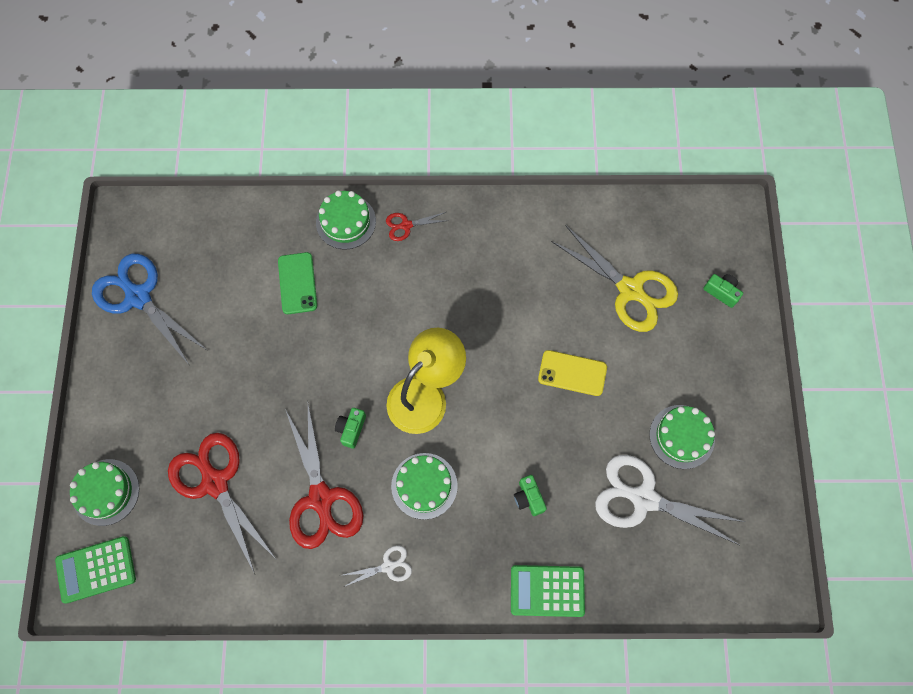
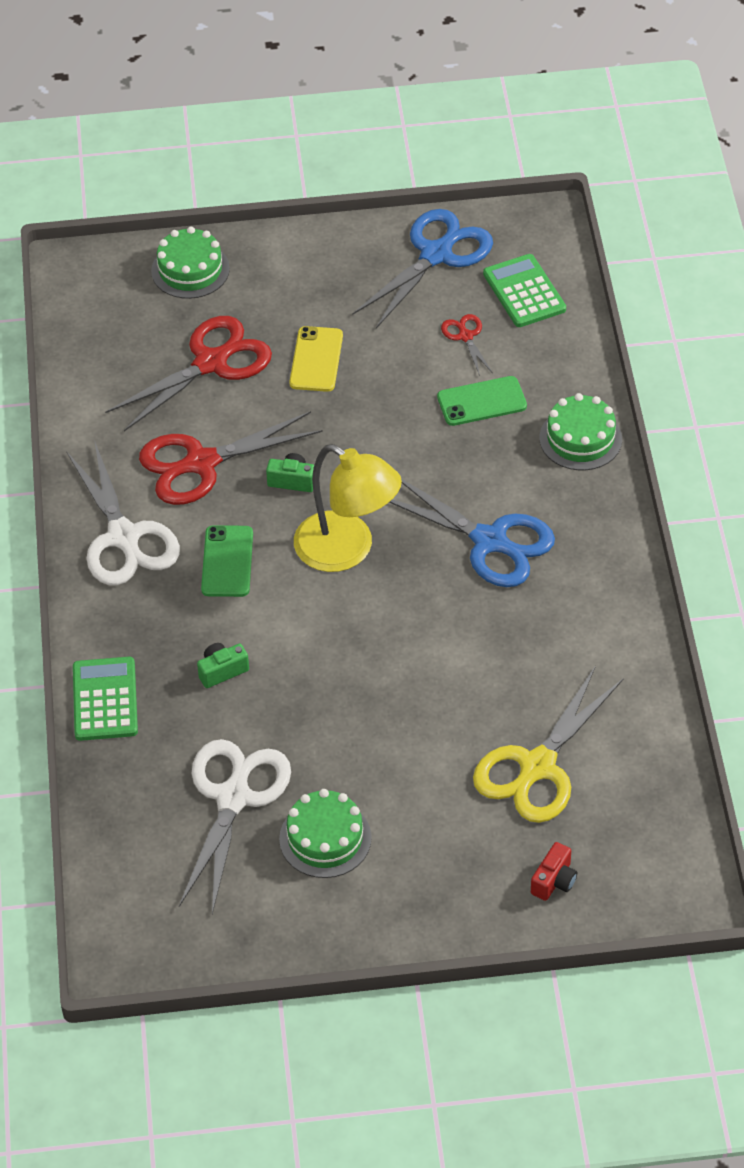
camera: 85 degrees right, 20 degrees down
(96, 569) = (102, 278): green calculator -> green calculator (524, 292)
(388, 566) = (124, 537): white scissors -> white scissors, size x2.13
(406, 225) = (588, 503): red scissors -> red scissors (465, 336)
(424, 485) = (227, 561): green cake -> green phone
(431, 294) = (490, 541): none -> blue scissors
(572, 373) = (400, 706): yellow phone -> yellow phone (316, 359)
(721, 292) = (554, 881): green camera -> red camera

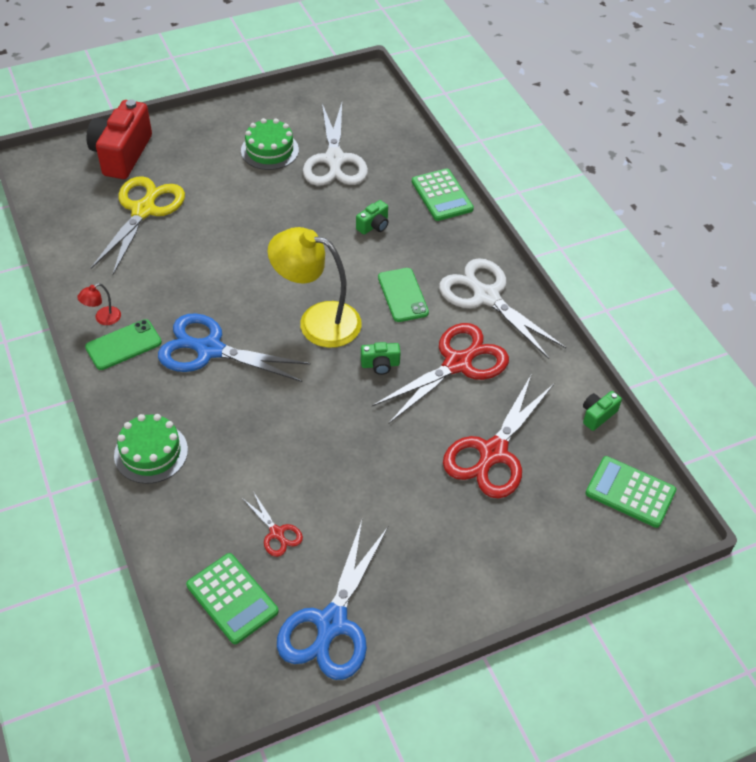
camera: 160 degrees right, 0 degrees up
(76, 376) = (597, 415): none -> green camera
(91, 299) = (630, 492): none -> green calculator
(190, 270) = (560, 546): green cake -> none
(316, 359) = (404, 477): yellow phone -> none
(481, 401) = (245, 469): green phone -> green phone (123, 345)
(554, 881) = (122, 154): red camera -> red camera, size x2.22
(615, 610) = (103, 318): none -> red lamp

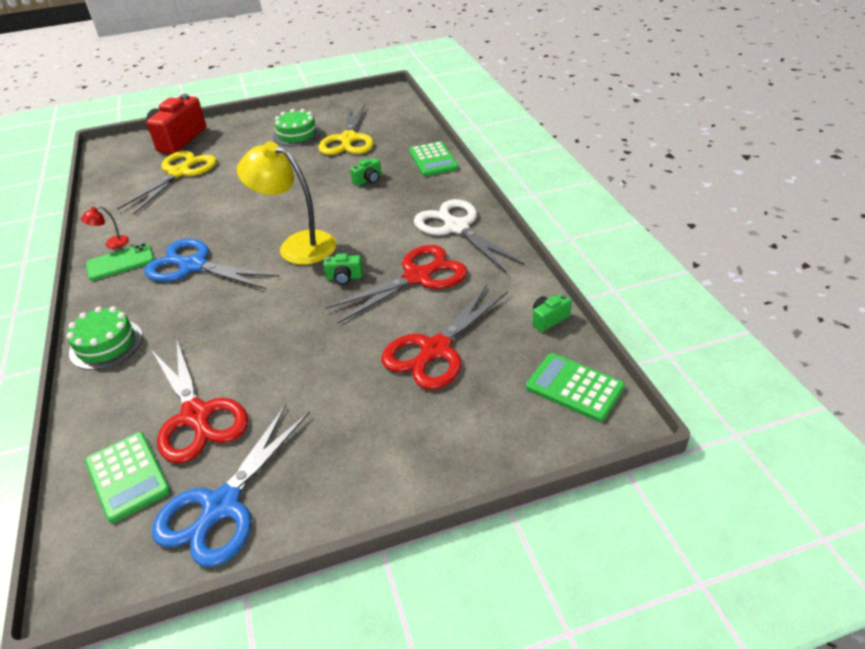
camera: 10 degrees right, 10 degrees down
(277, 533) = (197, 416): red scissors -> red scissors, size x2.13
(334, 160) = (348, 139): white scissors -> yellow scissors
(403, 295) = (380, 227): green phone -> none

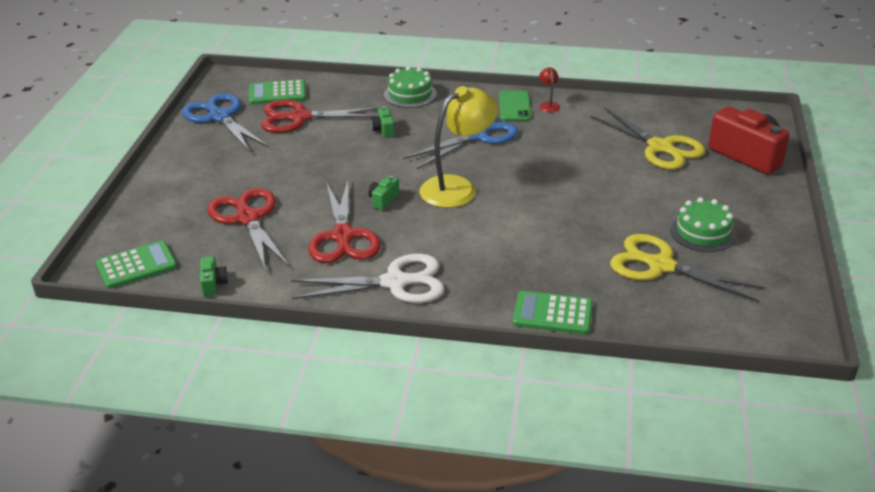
camera: 115 degrees right, 5 degrees down
(368, 180) = (544, 254): green camera -> green camera (383, 130)

